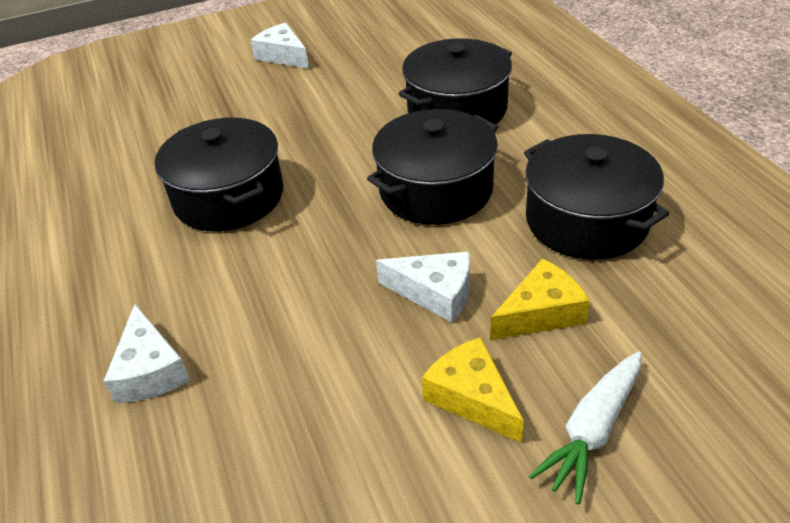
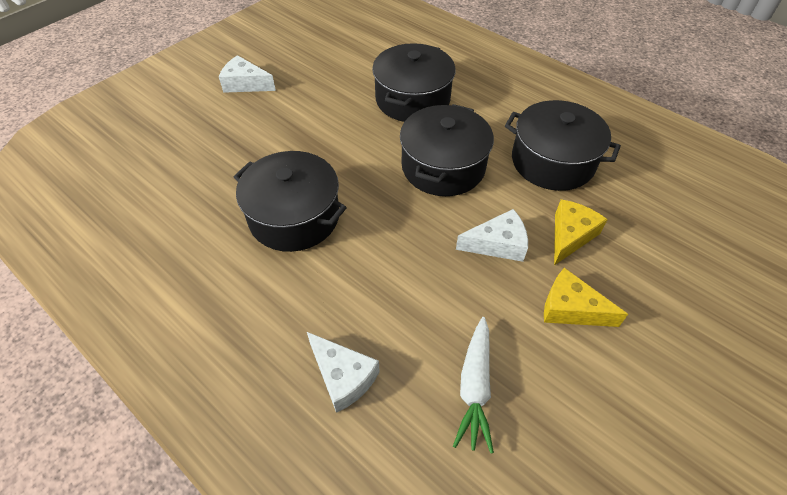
camera: 30 degrees left, 10 degrees up
(592, 430) = (650, 302): white carrot -> white carrot (474, 387)

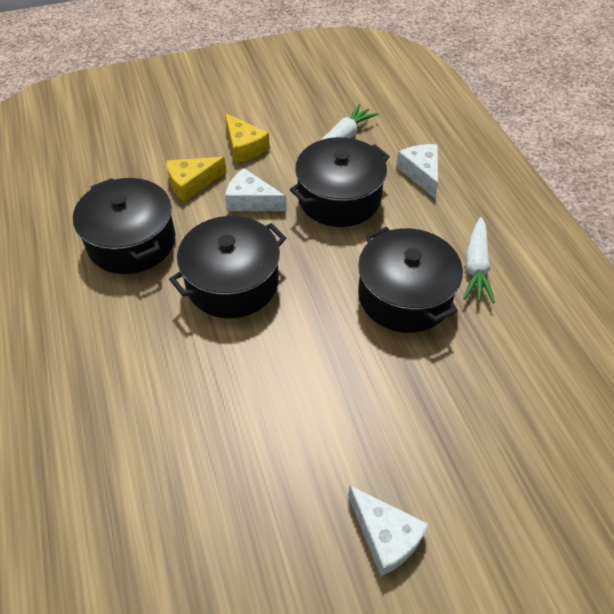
camera: 150 degrees left, 0 degrees up
(235, 275) = (476, 266): none -> white carrot
(412, 99) = (187, 384): black pot -> black pot (339, 198)

